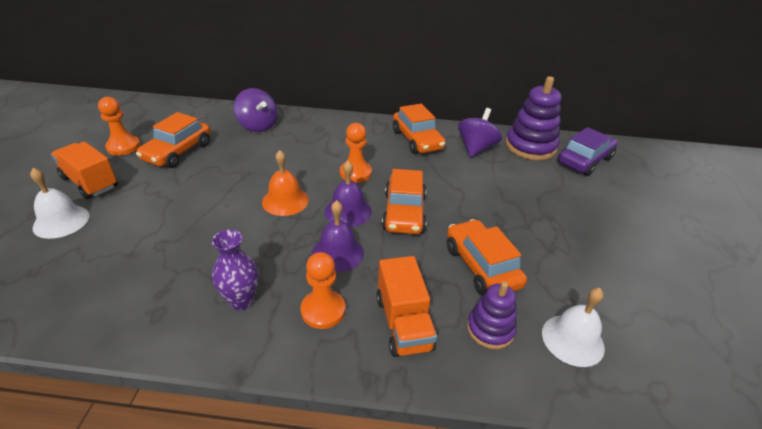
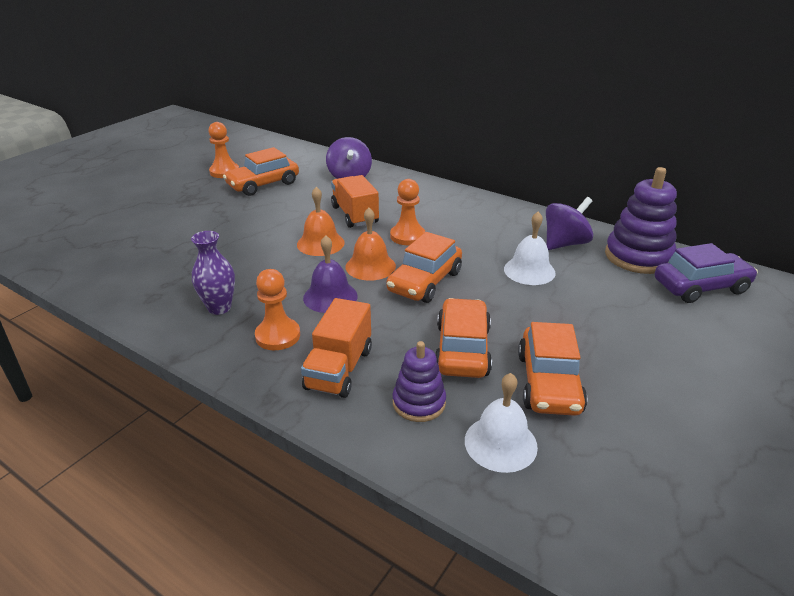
camera: 30 degrees right, 5 degrees down
(61, 221) = (139, 215): white bell -> white bell (529, 270)
(90, 182) = (179, 193): orange truck -> orange truck (355, 215)
(348, 211) = (370, 266): purple bell -> orange bell
(417, 140) = (501, 221): orange car -> orange car (549, 383)

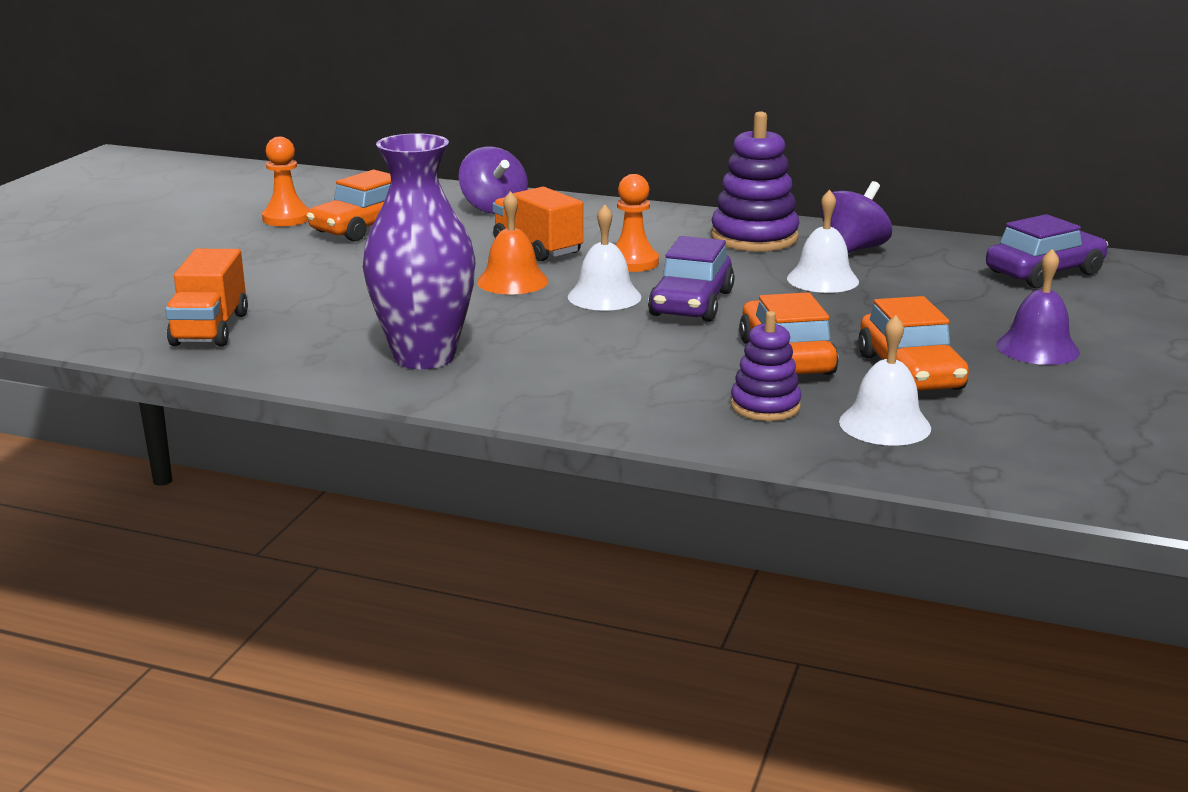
camera: 15 degrees left, 10 degrees down
(219, 308) = (424, 357): purple vase -> purple vase, size x1.83
(278, 336) = (532, 373): orange pawn -> none
(330, 296) = (573, 330): purple bell -> purple bell (1037, 348)
(339, 369) = (641, 391): orange truck -> orange truck (210, 329)
(370, 266) = (604, 296): orange bell -> white bell
(425, 282) = (691, 303): orange car -> purple car
(638, 257) = (953, 253): purple stacking toy -> purple stacking toy (754, 238)

